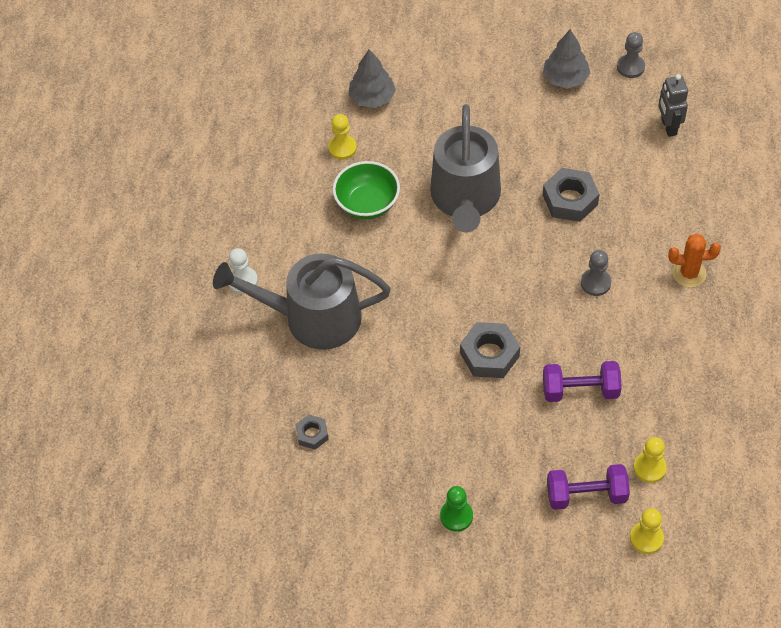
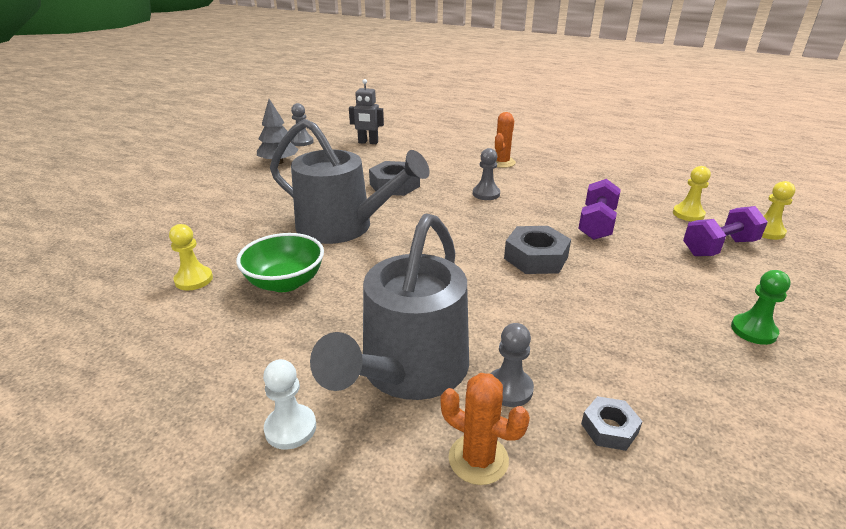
camera: 70 degrees left, 25 degrees down
(261, 375) = (478, 459): none -> orange cactus
(321, 376) = (509, 389): none -> grey pawn
(372, 97) = (161, 245): grey tree -> none
(586, 495) = (719, 247): purple dumbbell -> purple dumbbell turned 45 degrees clockwise

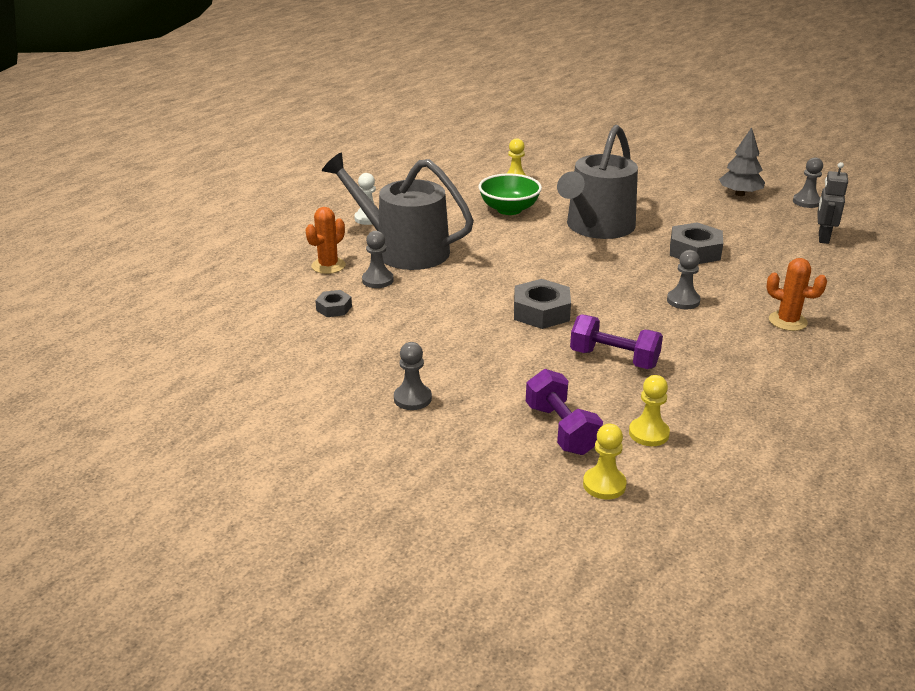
camera: 95 degrees right, 0 degrees up
(753, 330) = (412, 398): green pawn -> grey pawn

